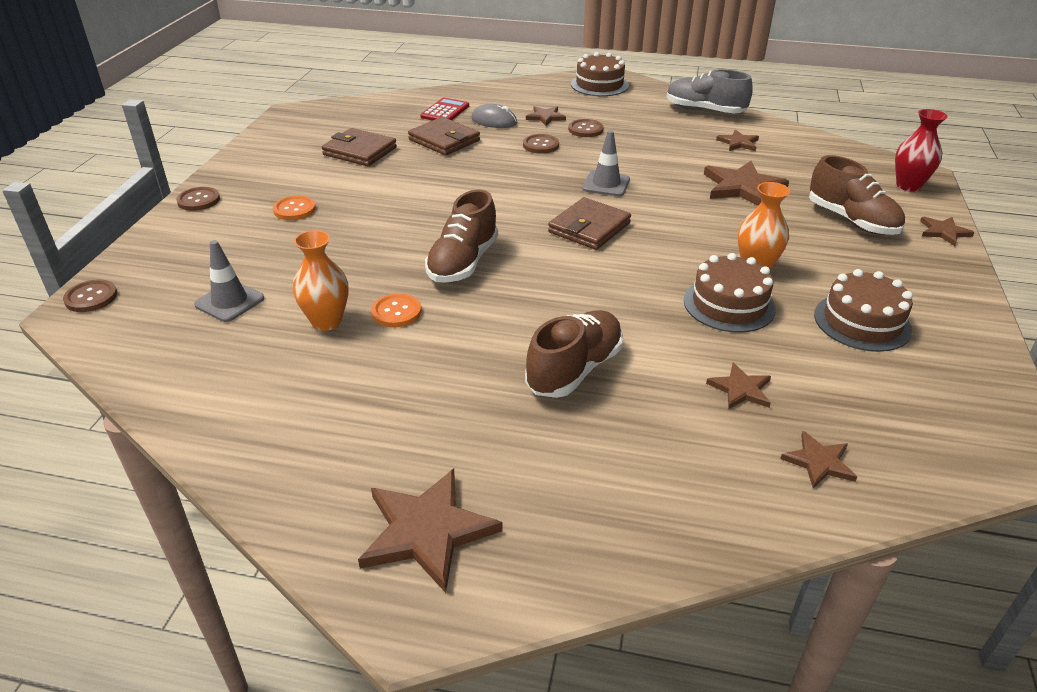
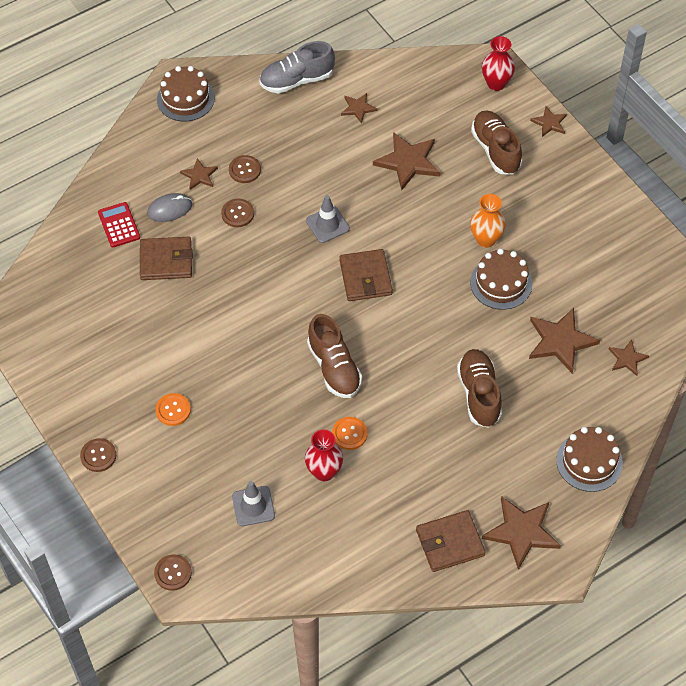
camera: 45 degrees left, 20 degrees up
(327, 321) = (324, 472): orange vase -> red vase
(360, 151) = (126, 320): brown wallet -> brown wallet (450, 543)
(740, 389) = (560, 341): brown star -> brown star, size x1.81
(851, 220) = (495, 150): brown shoe -> brown shoe turned 120 degrees counterclockwise
(862, 322) = (571, 243): brown cake -> brown cake (589, 462)

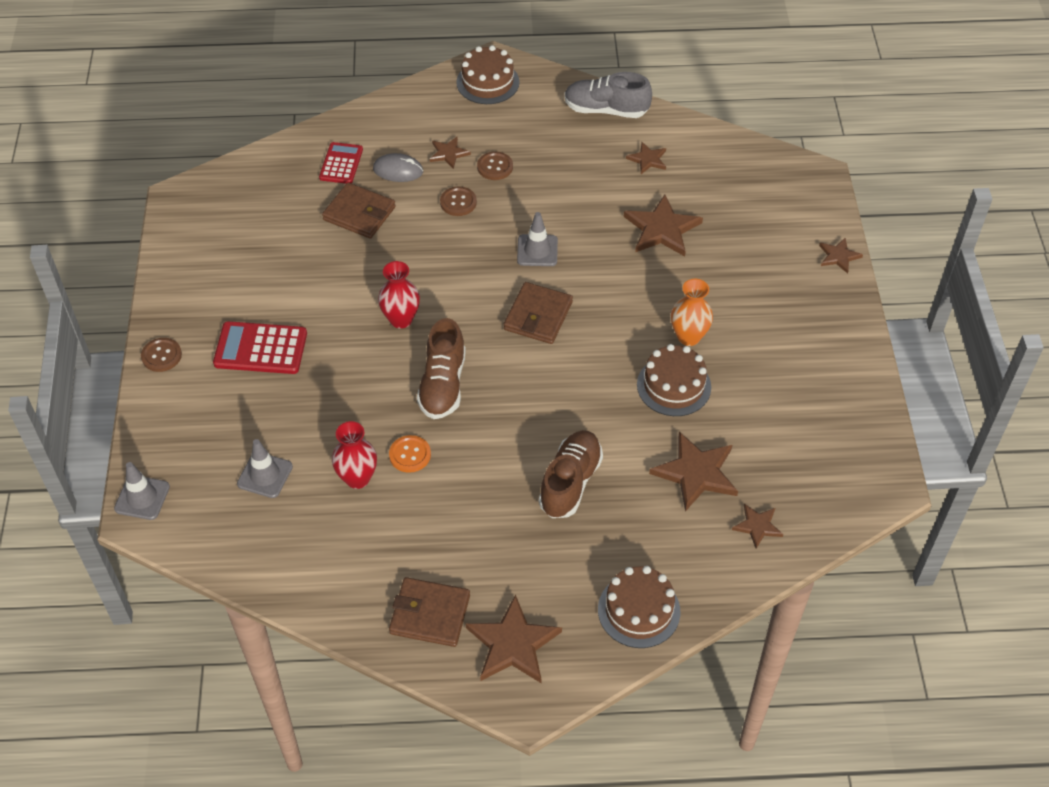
camera: 30 degrees right, 5 degrees down
(173, 410) = (260, 349): orange button -> red calculator
(173, 573) = (142, 498): brown button -> grey traffic cone
(495, 150) = (761, 257): brown shoe -> none
(496, 83) = (808, 196): red vase -> red vase (401, 319)

